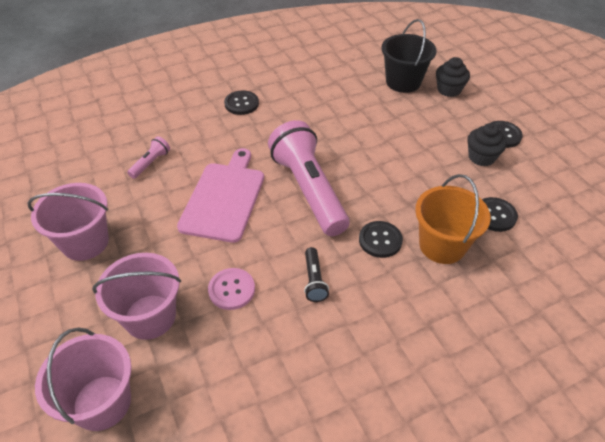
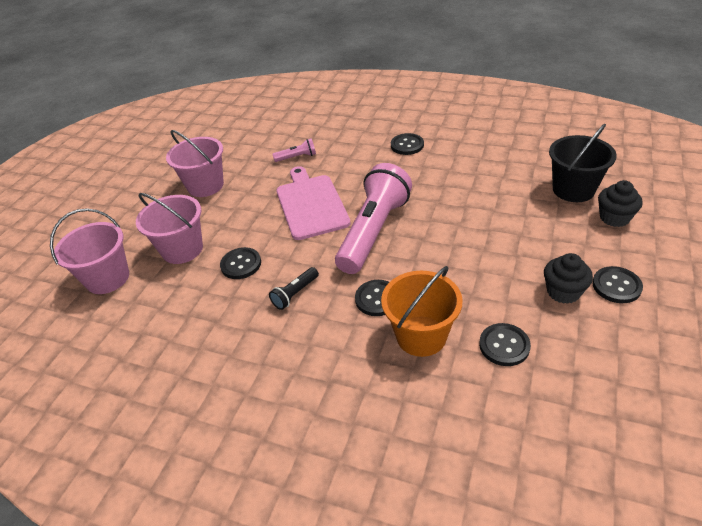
camera: 50 degrees right, 5 degrees down
(224, 198) = (311, 204): pink cutting board -> pink cutting board turned 75 degrees counterclockwise
(231, 290) = (241, 264): pink button -> black button

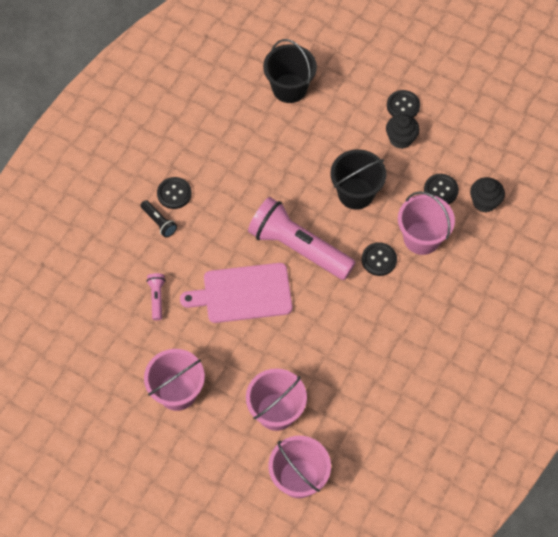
camera: 85 degrees left, 20 degrees up
(241, 264) = (311, 359): black button -> none
(295, 294) = (358, 318): black flashlight -> black flashlight (159, 222)
(421, 336) = (421, 238): orange bucket -> pink bucket
(461, 264) = (356, 193): none -> black bucket
(614, 218) = (332, 76): black cupcake -> black cupcake (484, 202)

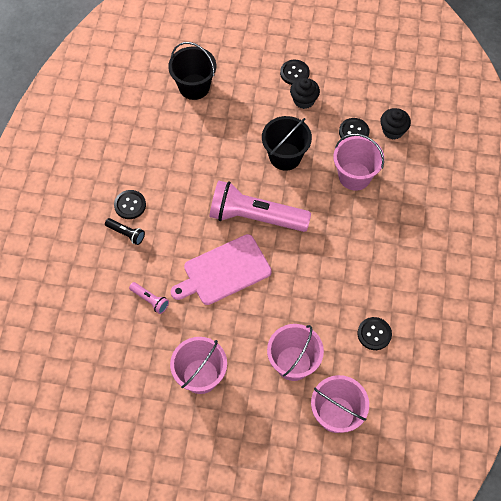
camera: 20 degrees left, 0 degrees up
(157, 298) = (150, 300): pink flashlight -> pink flashlight turned 150 degrees clockwise
(379, 260) = (327, 205): black button -> black button (374, 334)

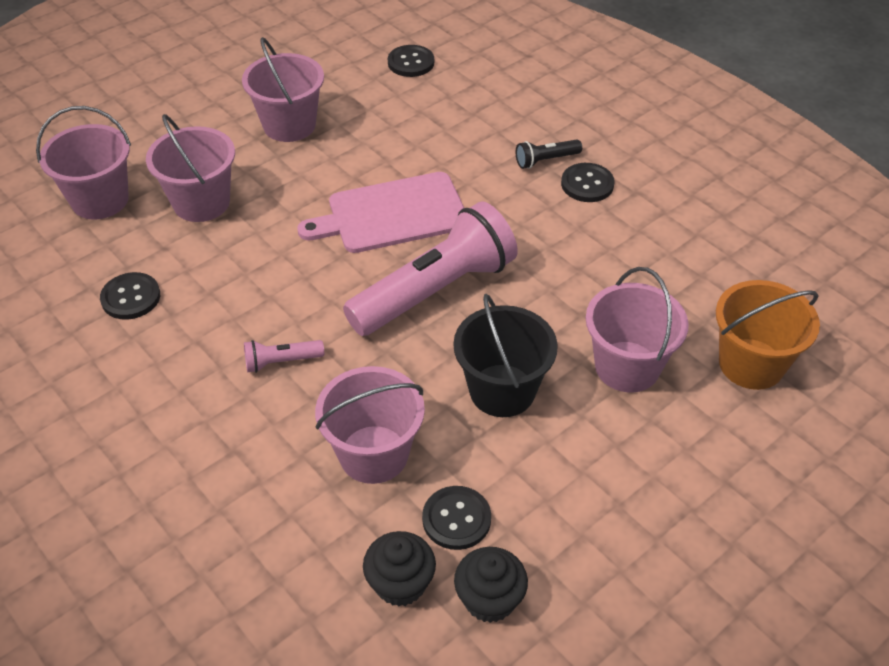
camera: 130 degrees right, 15 degrees down
(150, 300) = (430, 135): pink flashlight -> pink flashlight (281, 362)
(194, 87) = (751, 364): black bucket -> orange bucket
(224, 271) = (392, 214): pink cutting board -> pink cutting board turned 120 degrees counterclockwise
(233, 124) = (627, 367): none -> pink bucket
(294, 73) = (668, 524): black button -> black button (411, 62)
(304, 100) = (592, 494): black cupcake -> black cupcake (489, 599)

